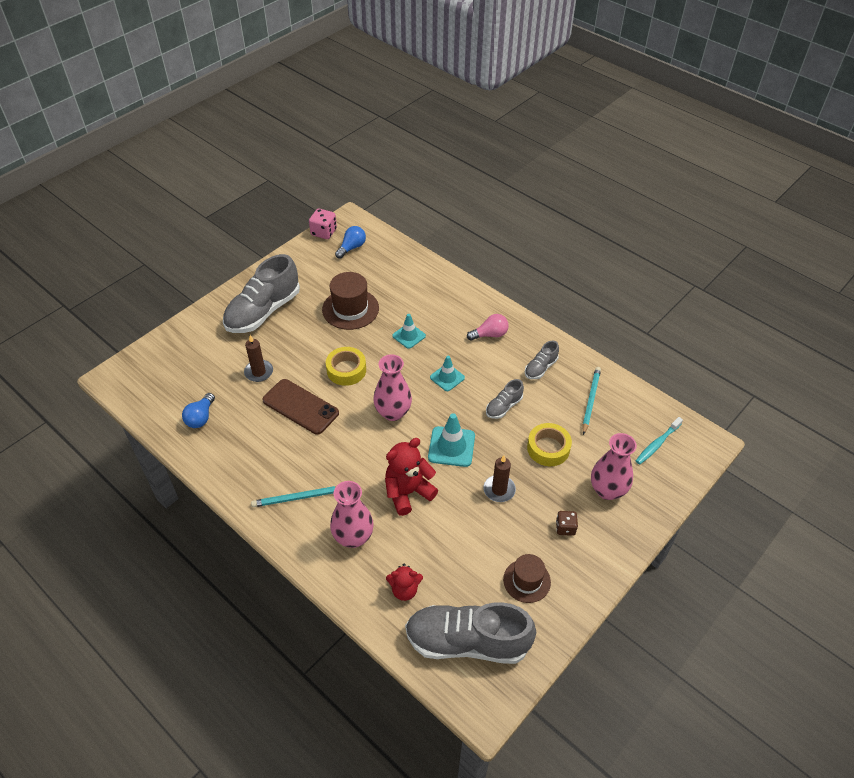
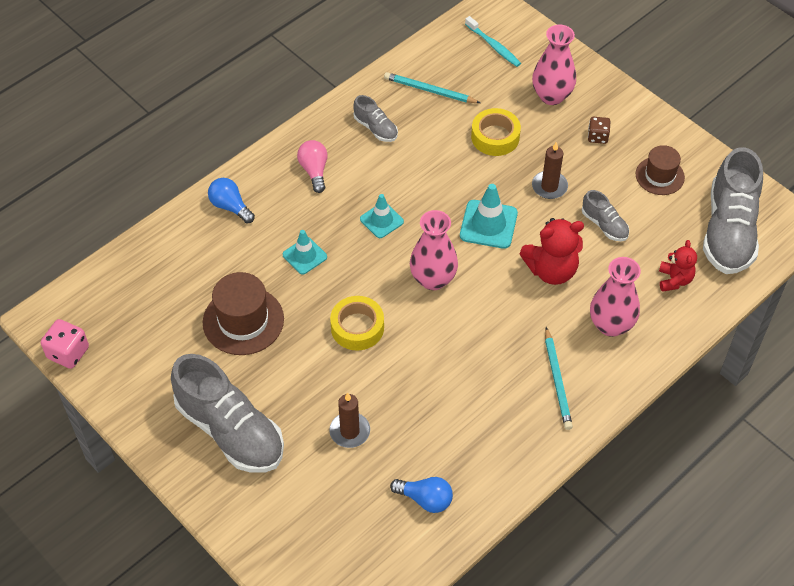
camera: 85 degrees left, 5 degrees up
(300, 407) = (415, 380): brown phone -> none
(352, 248) = (113, 316): blue light bulb -> blue light bulb (230, 207)
(408, 492) = (551, 270): red teddy bear -> red teddy bear turned 75 degrees counterclockwise
(504, 406) = (432, 169): grey shoe -> grey shoe (604, 225)

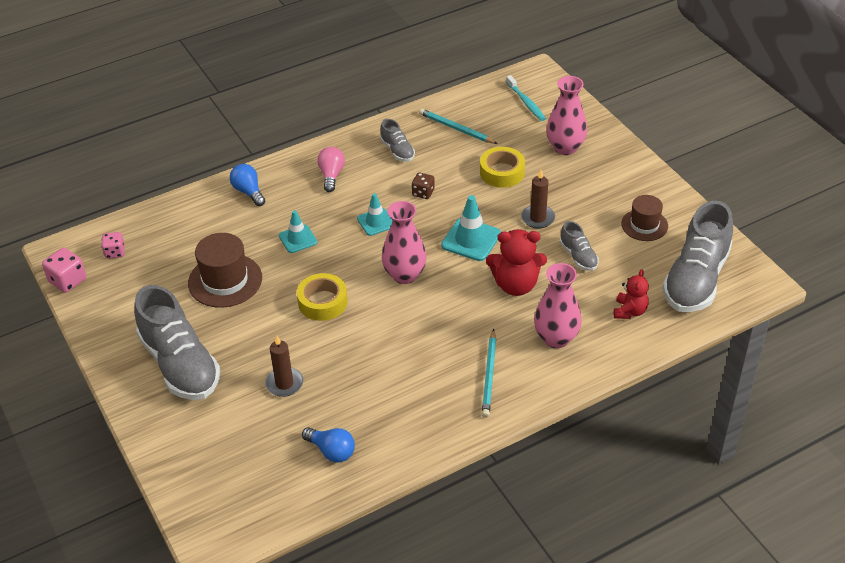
camera: 15 degrees right, 10 degrees down
(108, 308) = (115, 252): none -> pink dice
(597, 137) = (596, 185): brown dice -> brown dice (423, 193)

